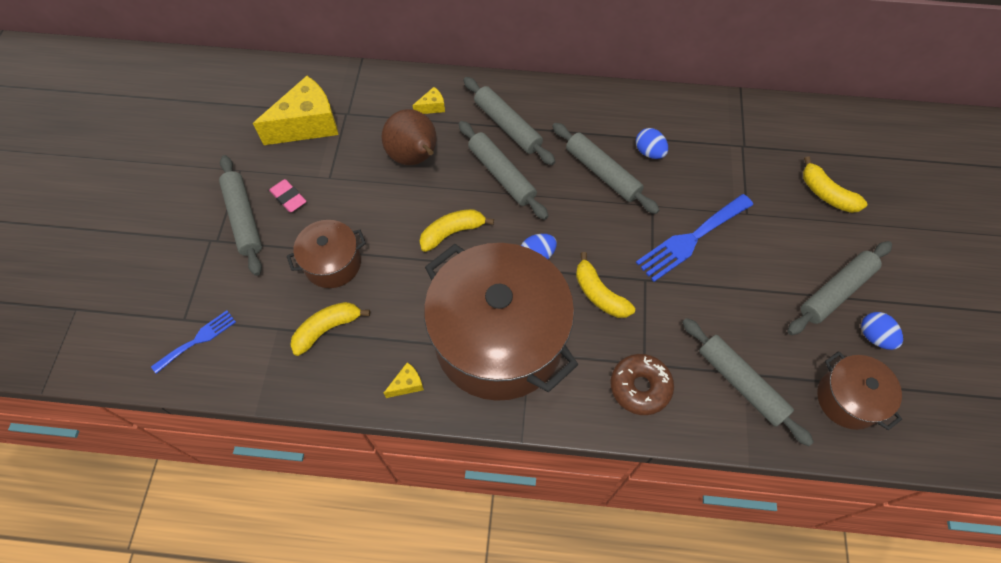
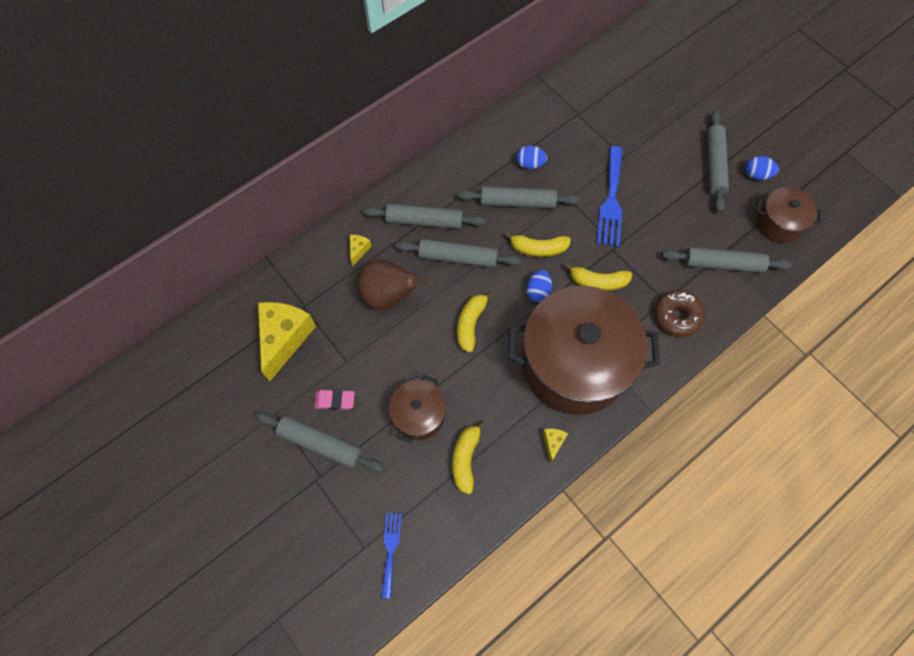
camera: 45 degrees left, 5 degrees up
(826, 194) = (652, 107): yellow banana -> yellow banana (538, 249)

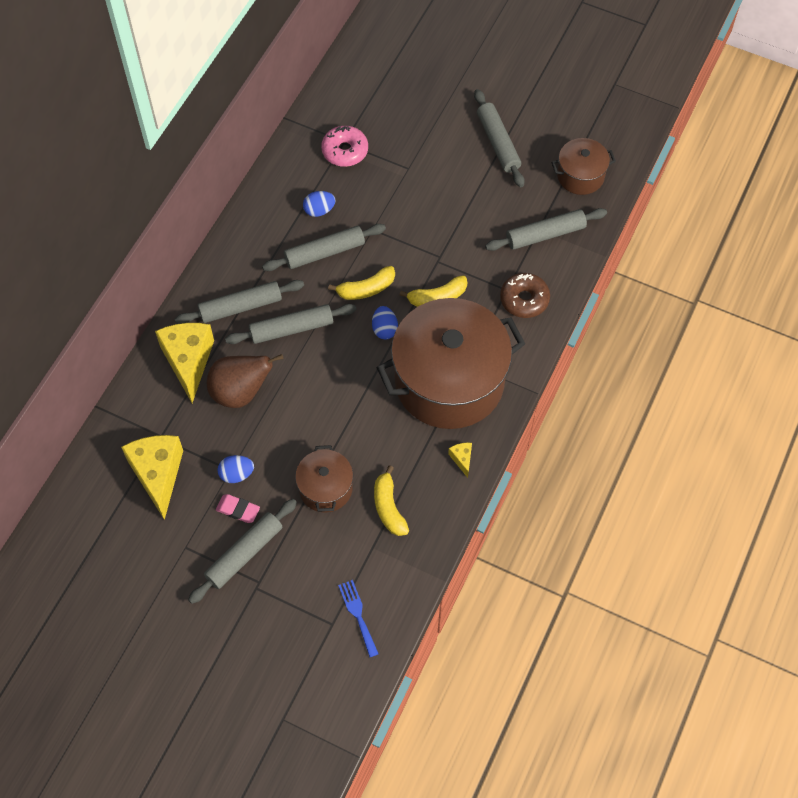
camera: 25 degrees left, 5 degrees down
(320, 444) = (244, 554): grey rolling pin -> grey rolling pin turned 45 degrees counterclockwise
(335, 400) = (238, 510): pink eraser -> pink eraser turned 45 degrees clockwise
(358, 250) = (188, 361): yellow cheese -> yellow cheese, size x2.35
(470, 323) = (334, 385): yellow banana -> none
(575, 122) = (345, 151): none -> pink donut
(611, 201) = (415, 215): blue fork -> none
(756, 175) = (541, 137): blue egg -> blue egg (236, 474)

